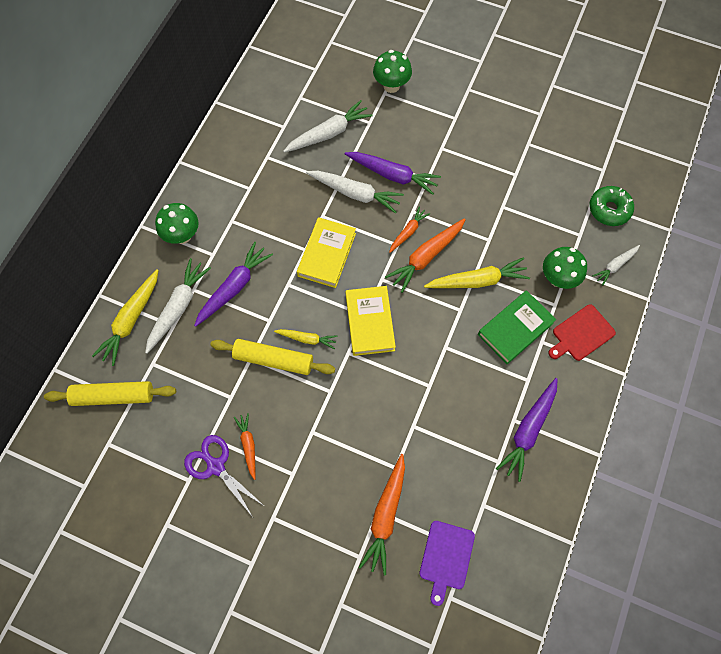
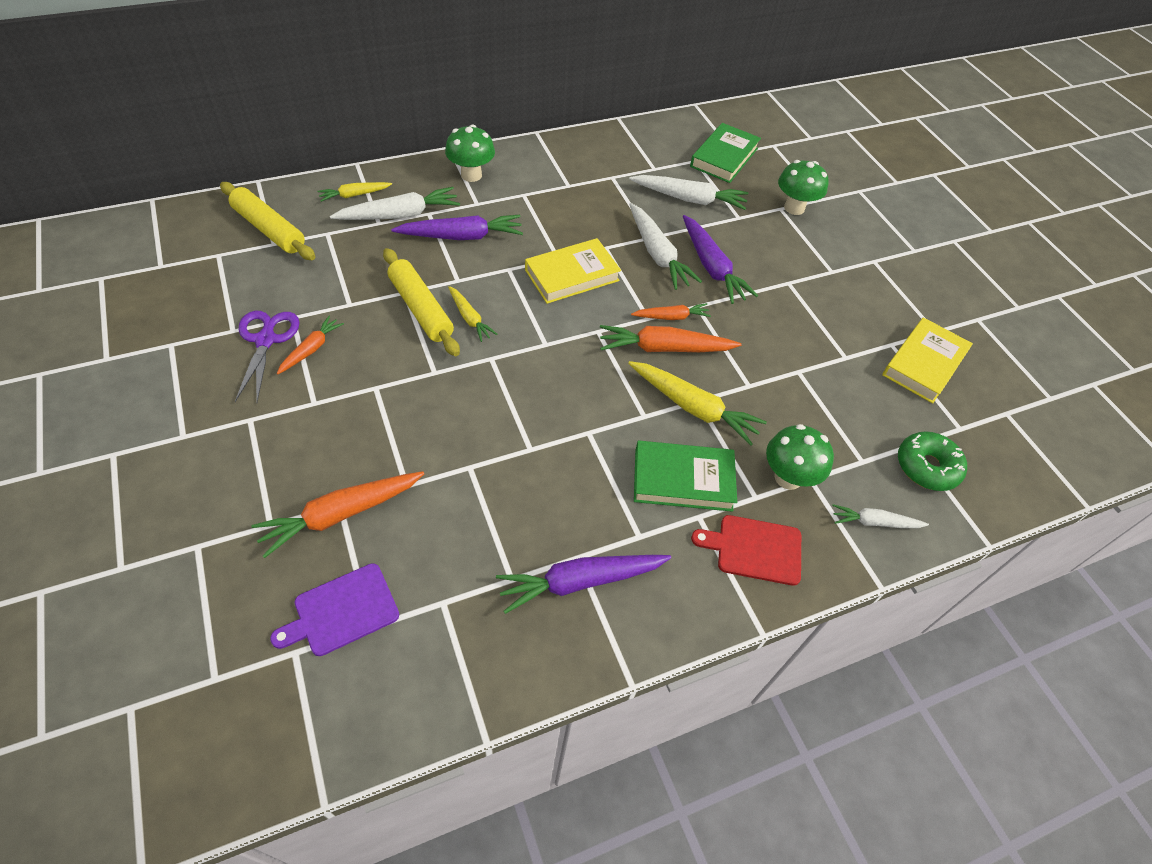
camera: 40 degrees right, 15 degrees down
(131, 320) = (354, 195): yellow carrot -> yellow carrot, size x0.59
(313, 79) = (724, 157): none -> green book
(369, 322) = (542, 352): yellow book -> yellow book (924, 364)

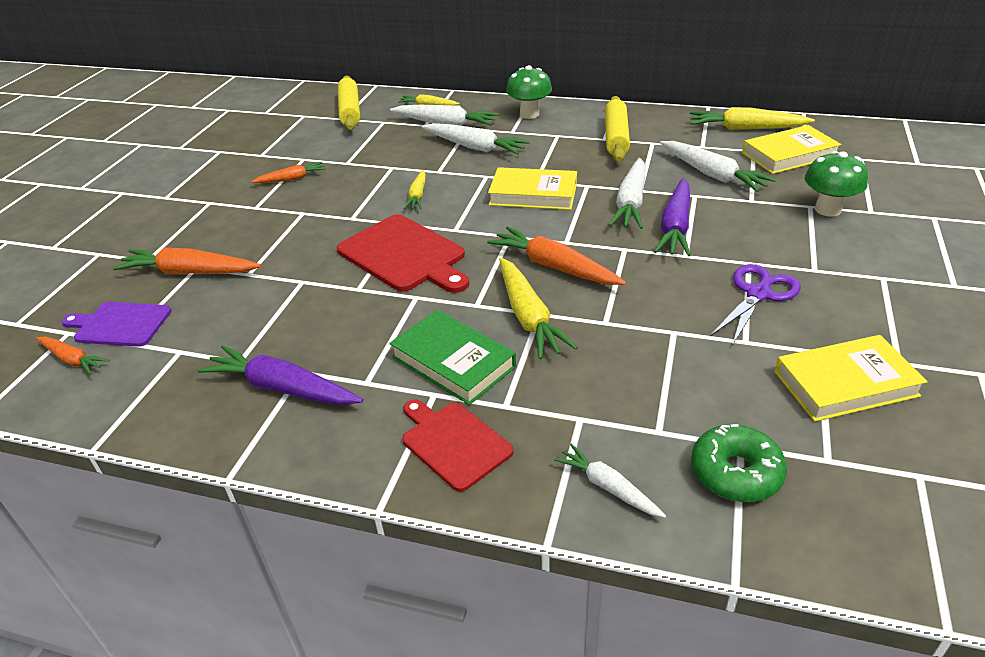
camera: 45 degrees right, 15 degrees down
(266, 340) = (272, 165): purple scissors -> purple scissors (758, 293)
(421, 308) = (390, 179): yellow rolling pin -> yellow rolling pin (616, 137)
(462, 236) = (475, 147): purple carrot -> white carrot
(532, 393) = (405, 255): none -> red cutting board
(669, 136) = (745, 128): none -> yellow carrot
(671, 317) = (589, 248): orange carrot -> orange carrot (72, 360)
(724, 157) = (789, 155): green book -> yellow book
(788, 477) = (557, 406): green mushroom -> none

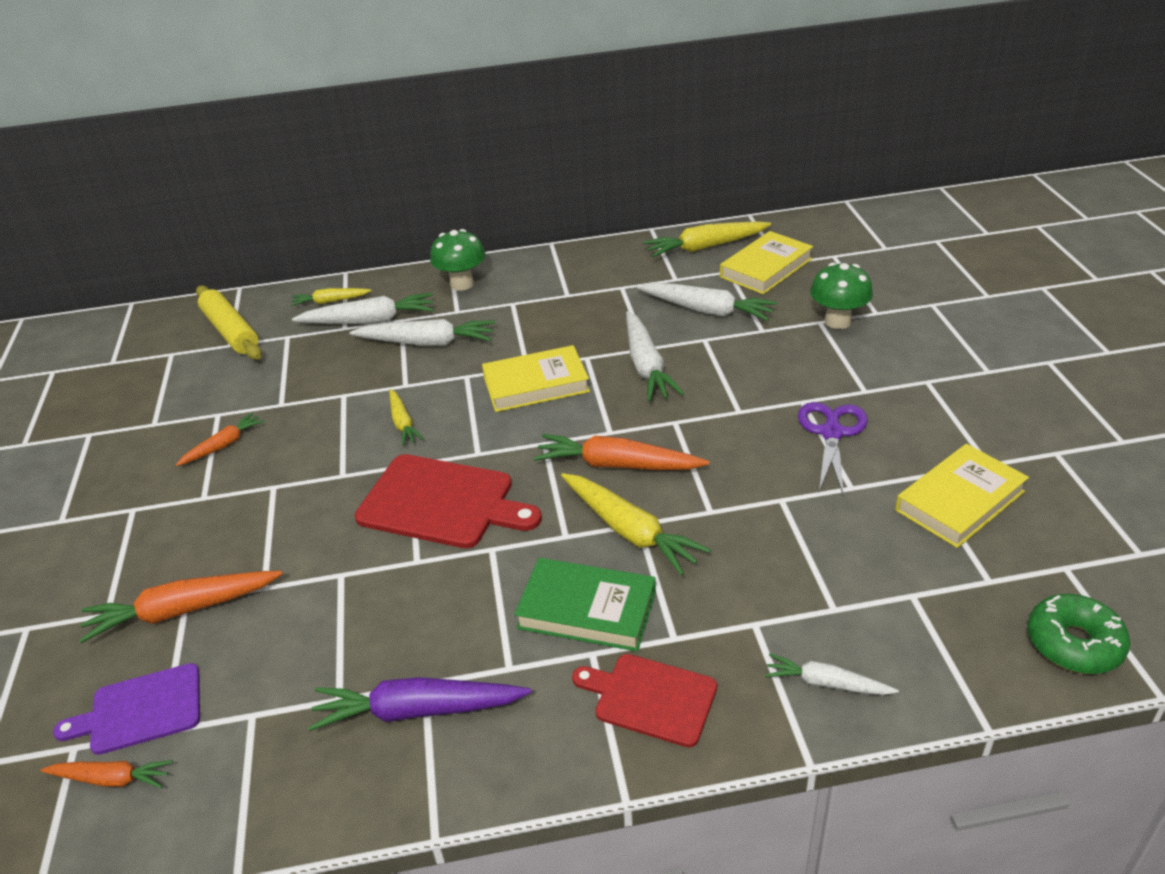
camera: 25 degrees left, 0 degrees up
(616, 137) = (579, 289): yellow rolling pin -> none
(675, 227) = (708, 381): purple carrot -> none
(735, 472) = (924, 623): green donut -> green donut (1074, 643)

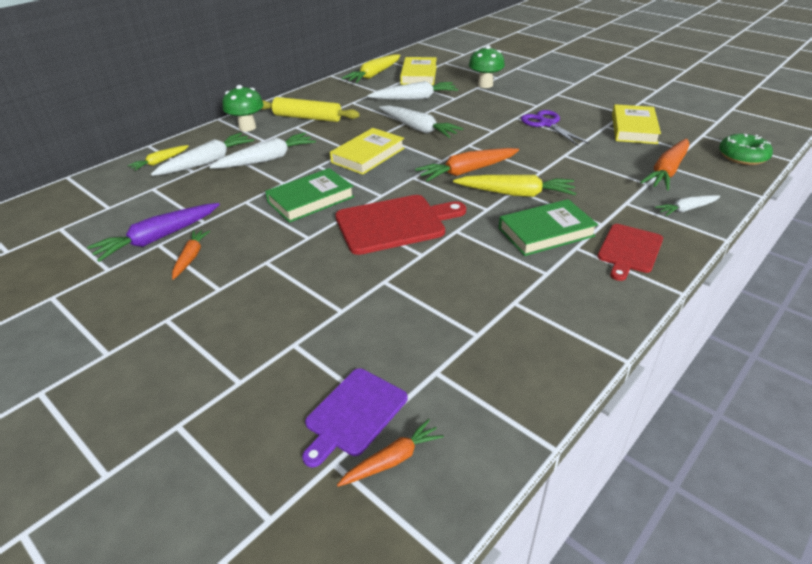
camera: 40 degrees left, 0 degrees up
(182, 611) = (300, 350): orange carrot -> orange carrot (667, 171)
(231, 331) = (98, 200): yellow rolling pin -> yellow rolling pin (307, 117)
(403, 423) = (310, 199): yellow carrot -> green book
(417, 711) = (530, 315): purple carrot -> purple carrot (158, 238)
(650, 698) = (629, 250): red cutting board -> red cutting board turned 45 degrees counterclockwise

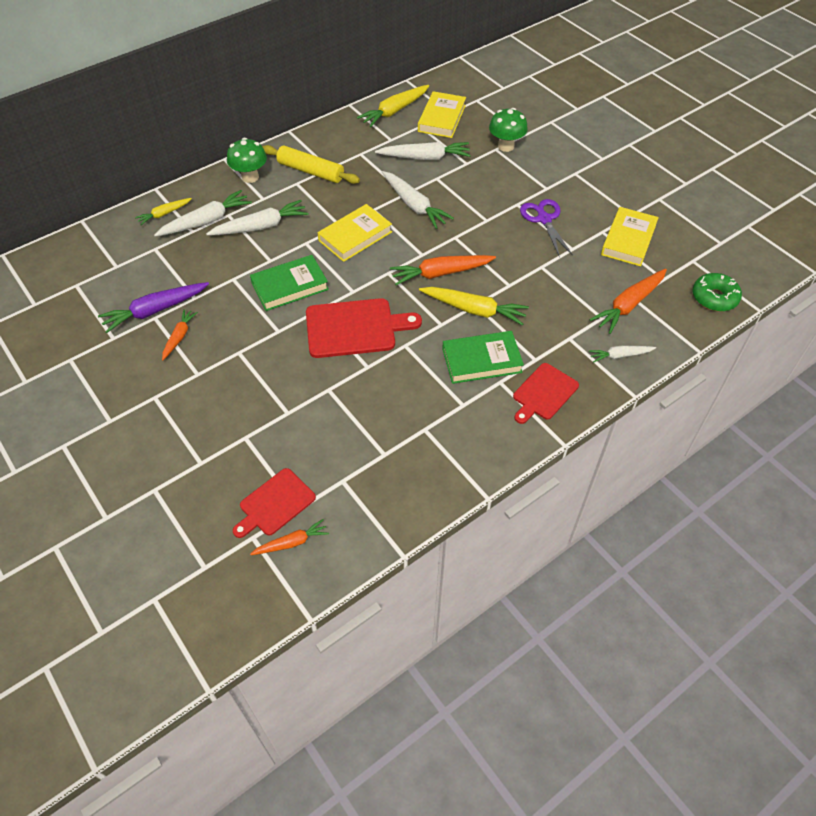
camera: 10 degrees right, 15 degrees up
(354, 414) = (275, 504): purple cutting board -> red cutting board

